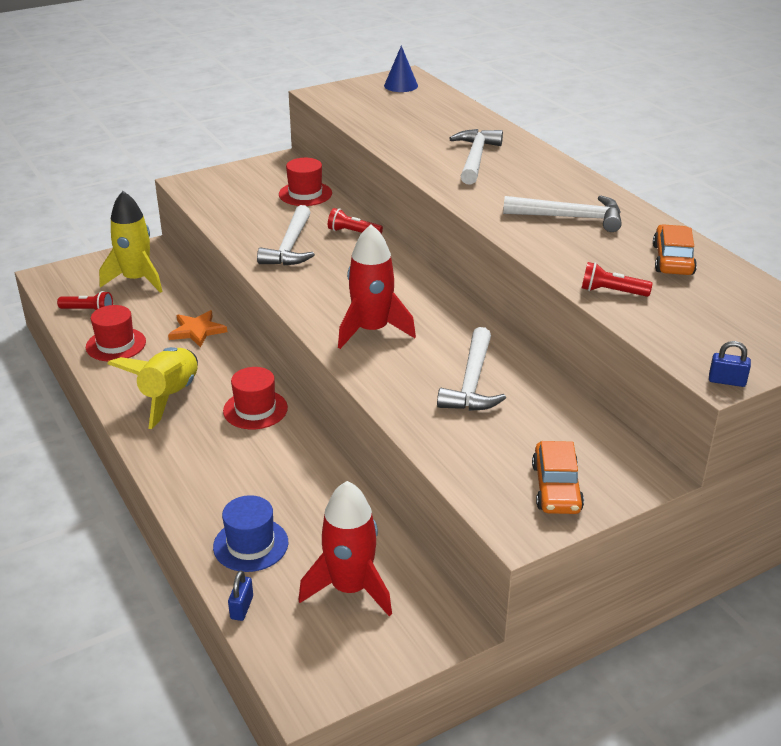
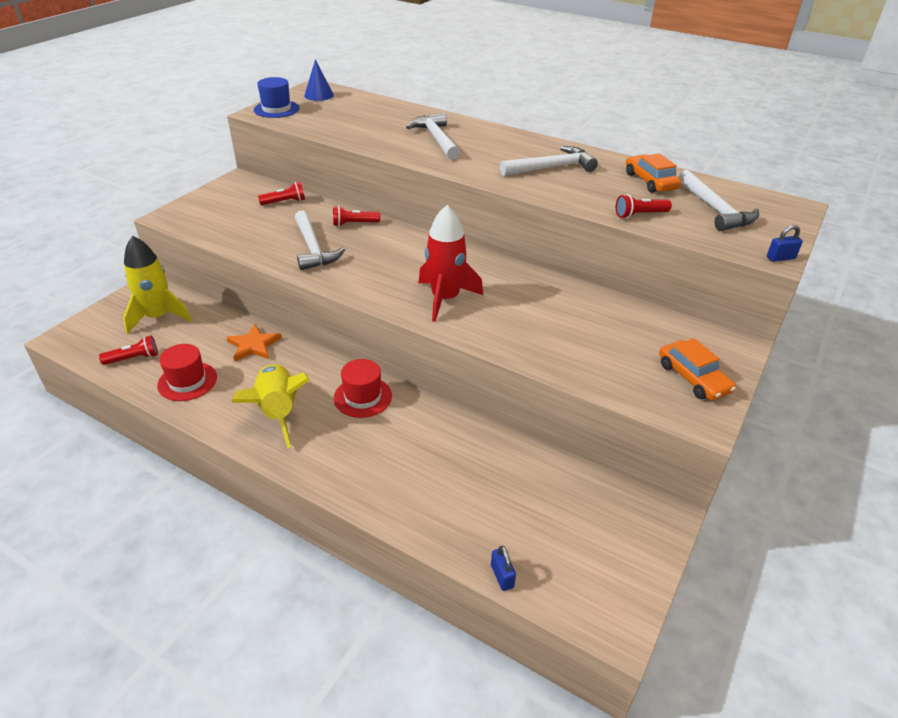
camera: 30 degrees left, 5 degrees up
(251, 545) = (460, 516): blue hat -> blue hat (276, 109)
(305, 194) = (285, 202): red hat -> red flashlight
(350, 588) = (568, 519): red rocket -> none
(472, 383) = (558, 317): white hammer -> white hammer (715, 210)

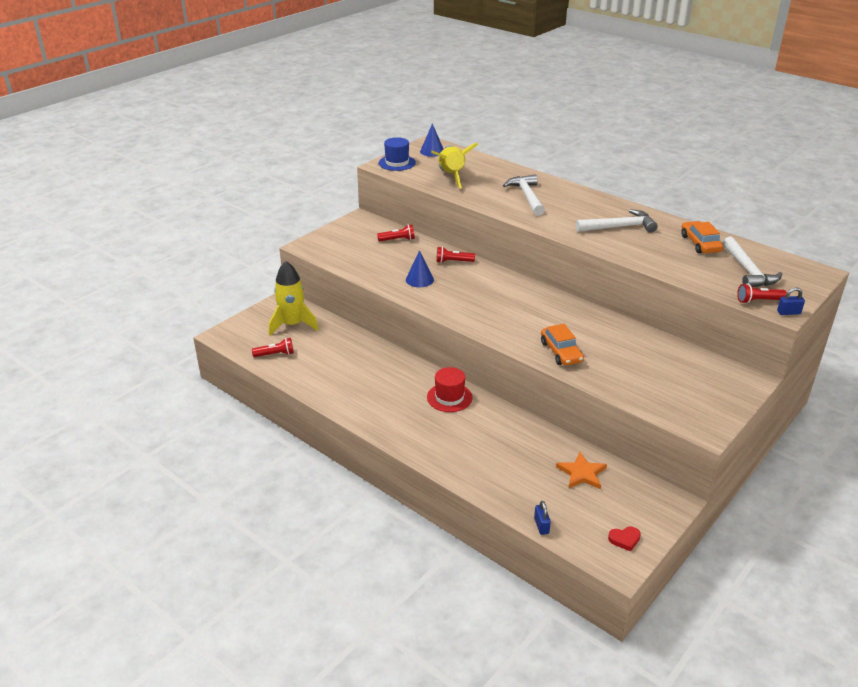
camera: 10 degrees right, 5 degrees down
(187, 381) = (316, 374): red hat -> none
(254, 345) = (366, 352): orange star -> orange star (582, 473)
(278, 412) = (384, 402): yellow rocket -> yellow rocket (451, 176)
(313, 248) = (419, 279): white hammer -> blue cone
(445, 299) = (521, 326): red rocket -> none
(615, 583) = (624, 539): none -> red heart
(639, 215) = (683, 271): red flashlight -> red flashlight (758, 301)
(693, 378) = (707, 400): orange car -> orange car (561, 352)

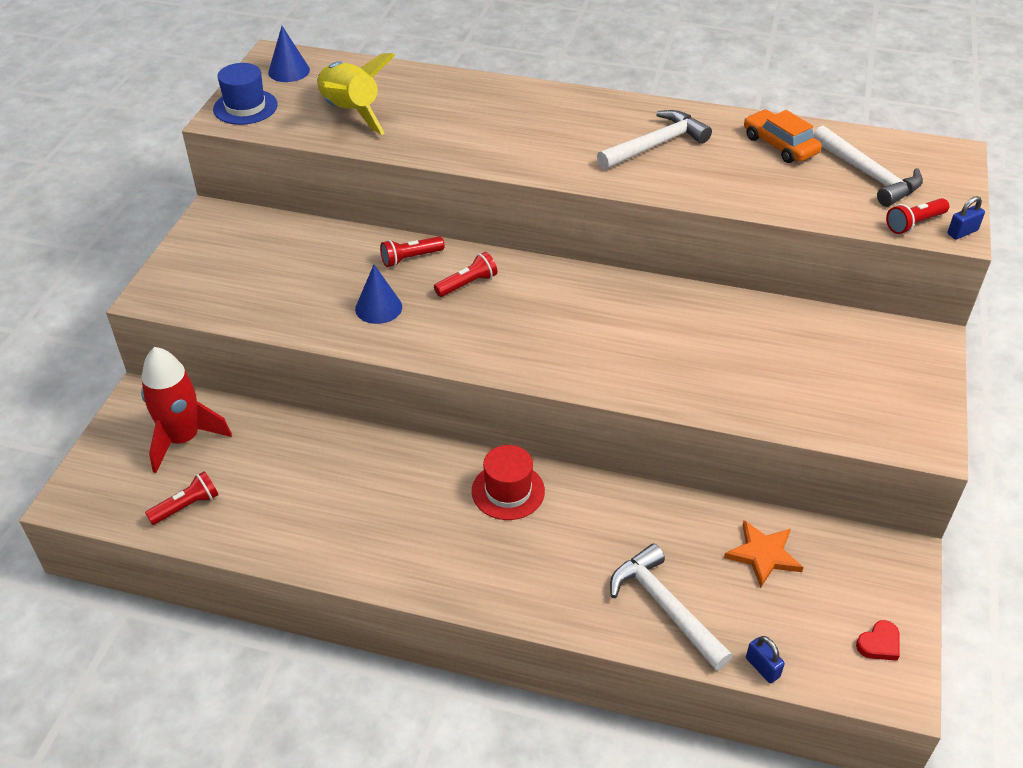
camera: 25 degrees left, 10 degrees up
(292, 325) = (183, 439): yellow rocket -> red rocket
(398, 240) = (299, 241): red flashlight -> red flashlight (467, 284)
(527, 196) = (489, 122): white hammer -> white hammer (665, 606)
(561, 352) = (663, 376): orange car -> none

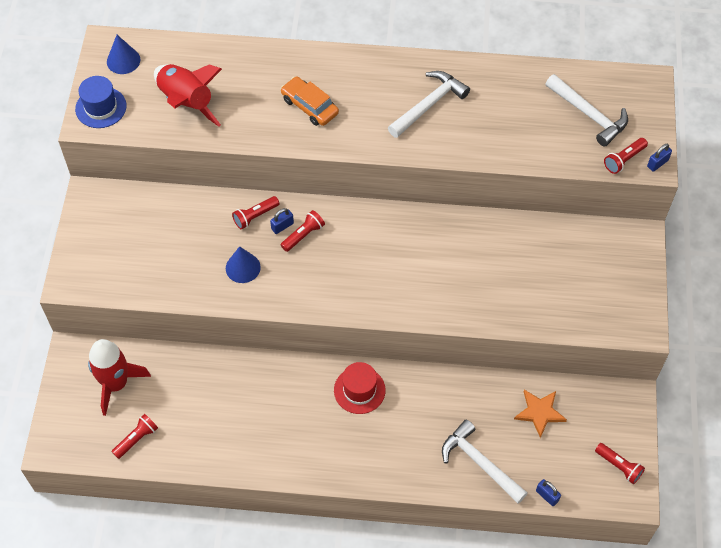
camera: 10 degrees left, 15 degrees up
(350, 113) = (186, 102): yellow rocket -> red rocket
(442, 272) = (282, 226): none -> blue padlock
(779, 145) = (521, 92): orange car -> orange car (309, 106)
(879, 644) = (619, 466): red heart -> red flashlight

